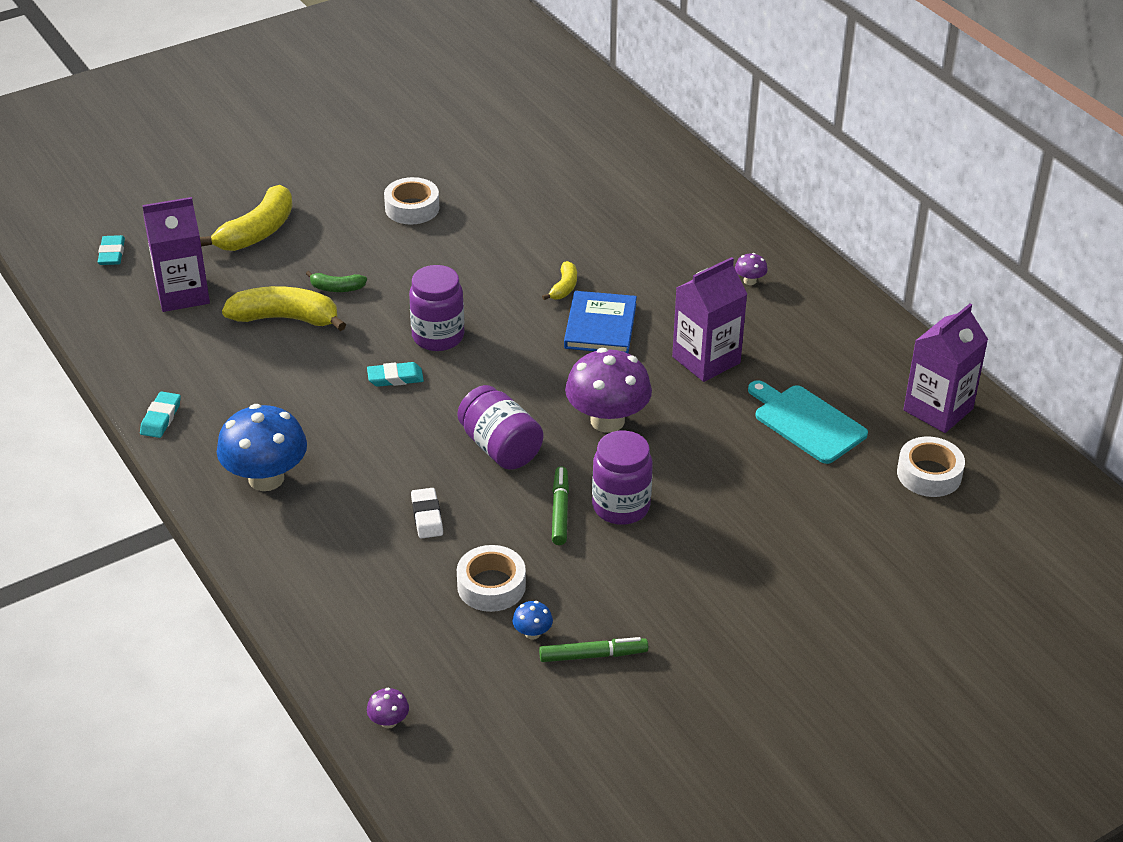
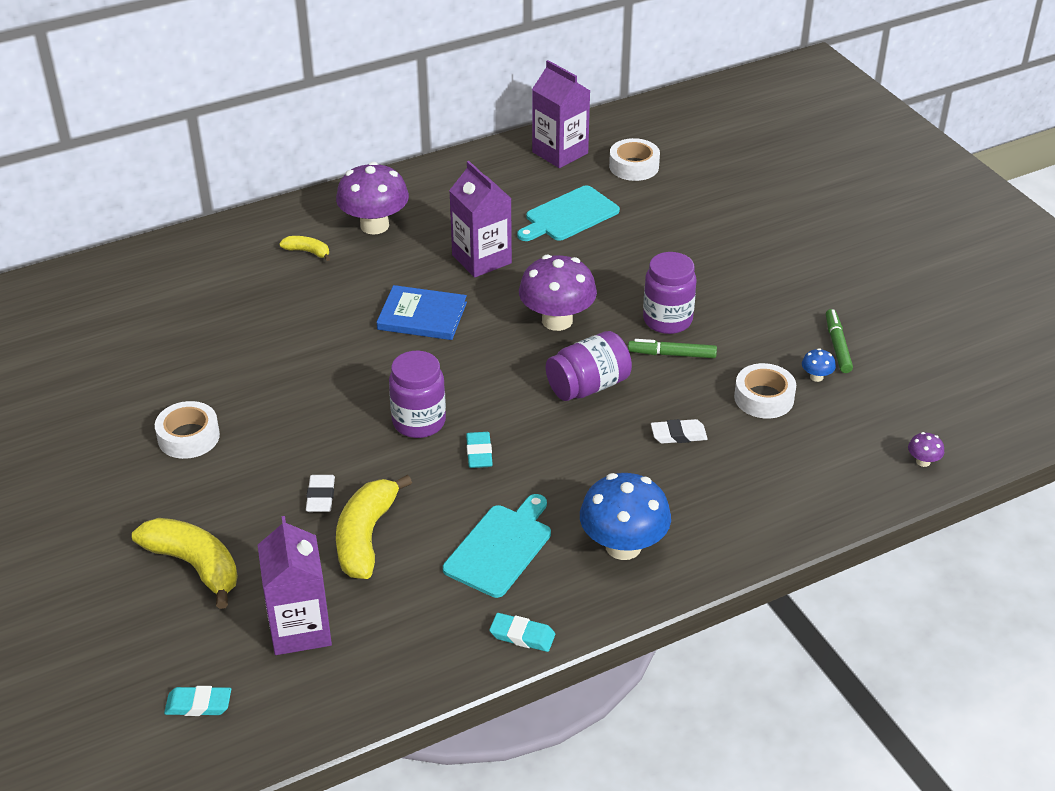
camera: 85 degrees left, 0 degrees up
(268, 399) = (500, 548): none -> turquoise cutting board
(337, 288) = (320, 496): green banana -> white eraser
(564, 287) = (358, 335): yellow banana -> yellow banana (307, 252)
(750, 281) = (374, 225): purple mushroom -> purple mushroom, size x2.40

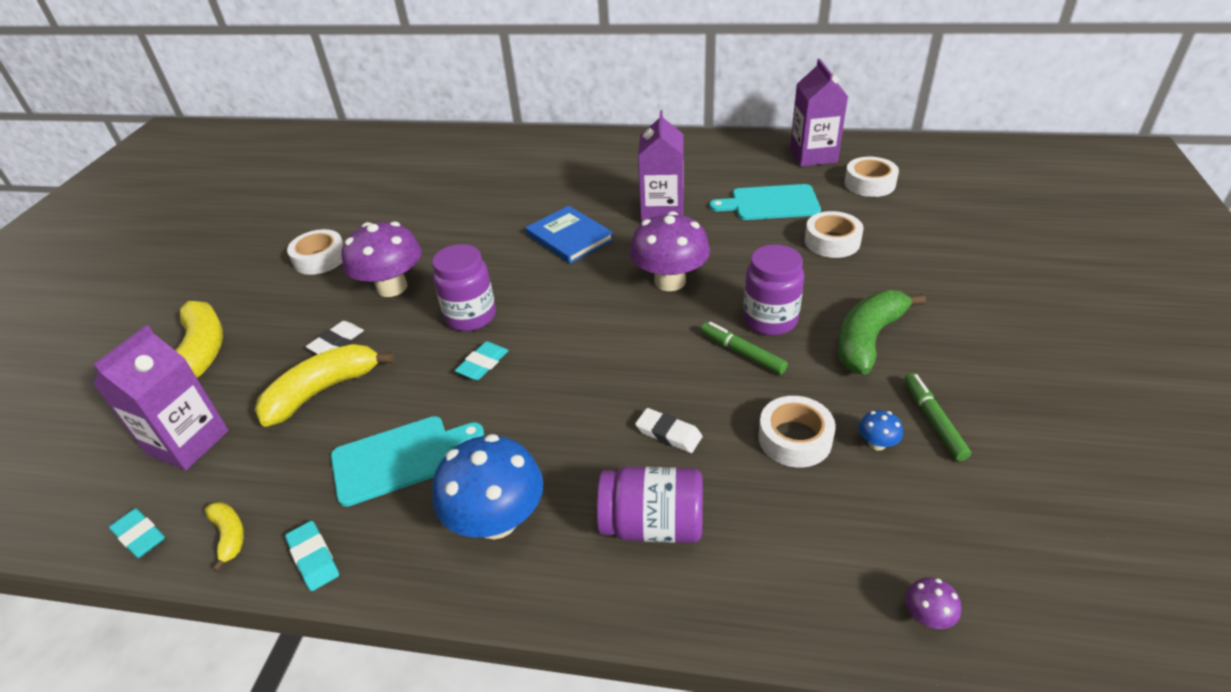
camera: 40 degrees right, 0 degrees up
(198, 704) = (57, 464): turquoise eraser -> turquoise eraser (140, 536)
(307, 252) = (546, 166): yellow banana -> yellow banana (229, 536)
(374, 225) = (611, 163): purple mushroom -> purple mushroom (392, 287)
(588, 386) = (635, 348): purple jar -> purple jar (652, 524)
(652, 234) = (832, 241): none -> white tape
(749, 305) = (868, 339): none -> green banana
(837, 346) = (933, 421): green marker -> green marker turned 45 degrees counterclockwise

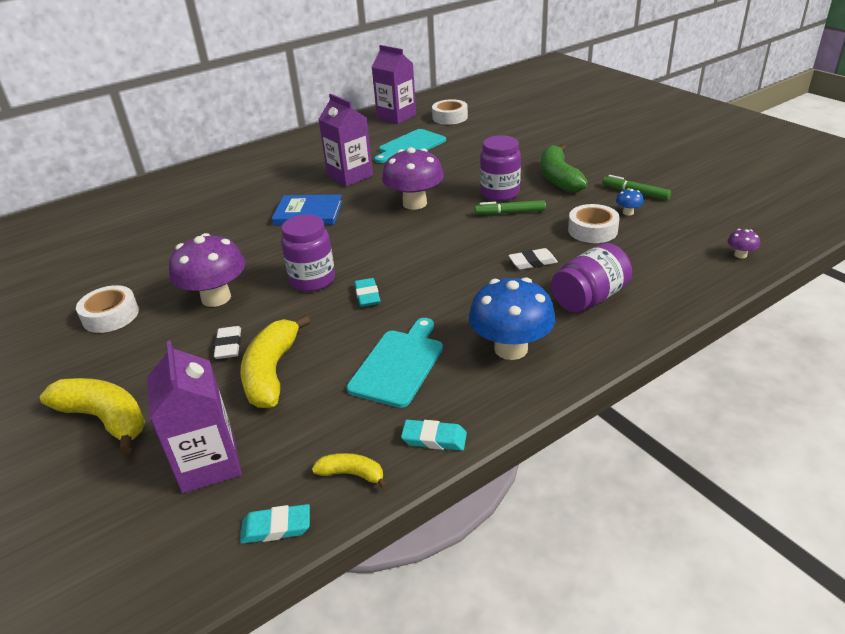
camera: 45 degrees left, 5 degrees down
(832, 241) = (473, 148): white tape -> none

